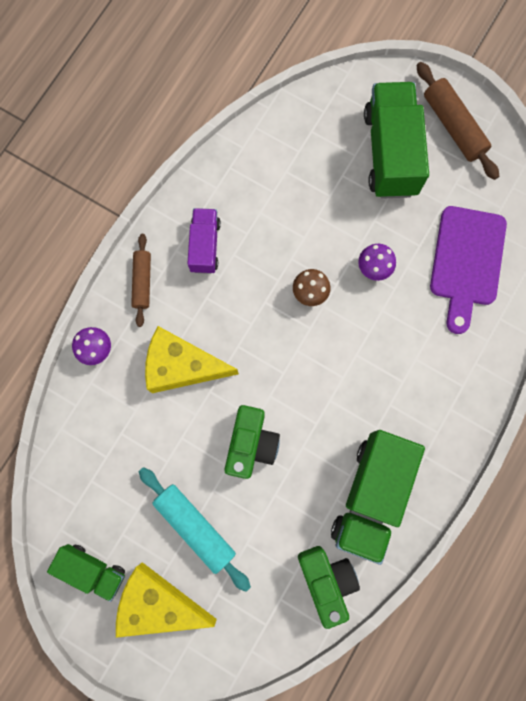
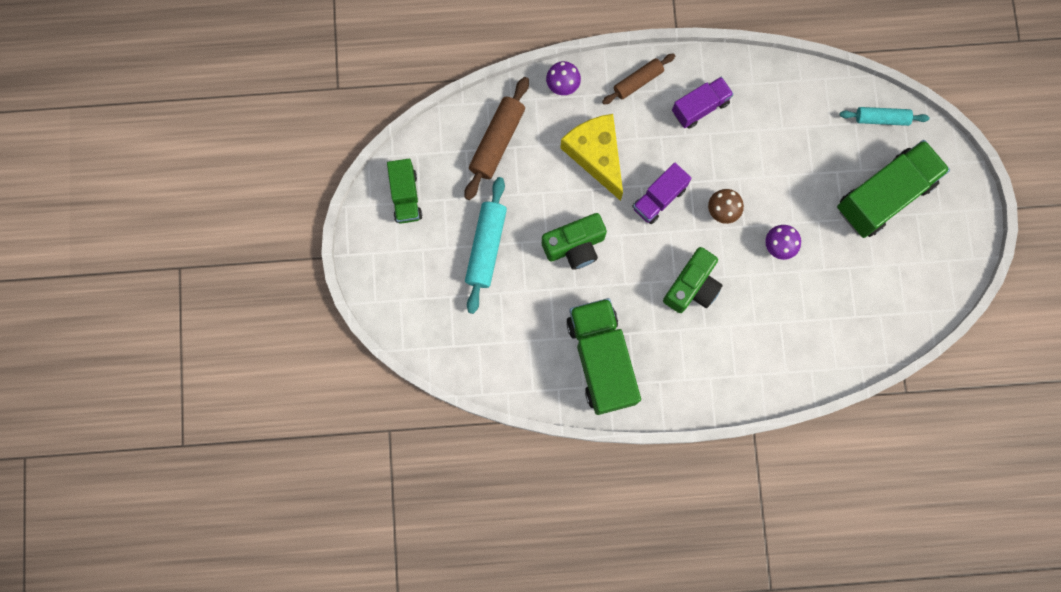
camera: 55 degrees right, 0 degrees up
(158, 602) = (415, 258): yellow cheese -> none
(260, 339) = (659, 198): none -> purple truck
(323, 108) = (881, 118): none -> turquoise rolling pin
(326, 580) = (515, 368): green camera -> green camera (692, 286)
(371, 494) = (601, 360): green truck -> green truck turned 90 degrees clockwise
(453, 126) = (946, 231): brown rolling pin -> brown rolling pin (497, 142)
(466, 262) = (838, 314): purple cutting board -> none

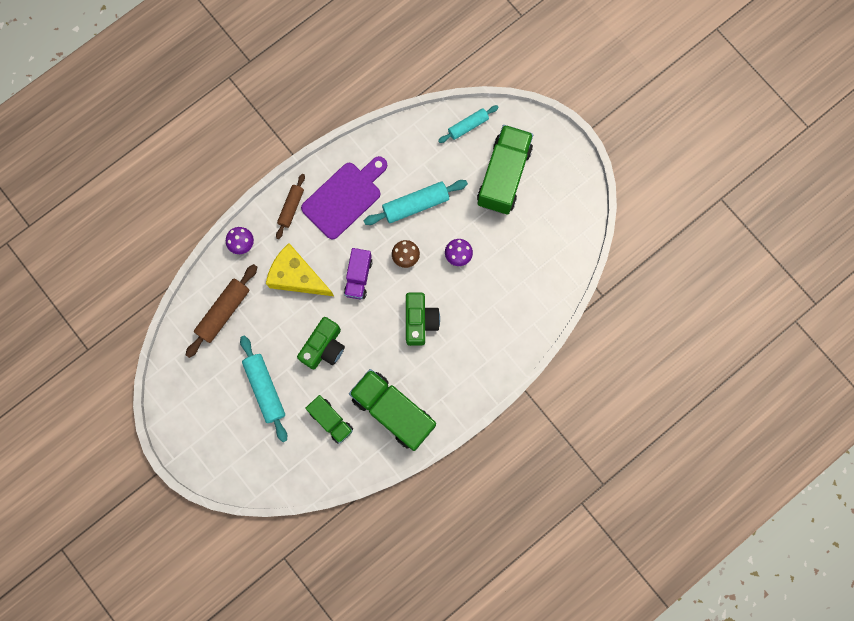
camera: 35 degrees left, 0 degrees up
(405, 196) = (186, 392): green truck -> green truck (331, 420)
(497, 142) = (224, 312): brown rolling pin -> brown rolling pin turned 45 degrees clockwise
(700, 107) = (344, 197): purple truck -> purple cutting board
(770, 164) = (415, 205): none -> turquoise rolling pin

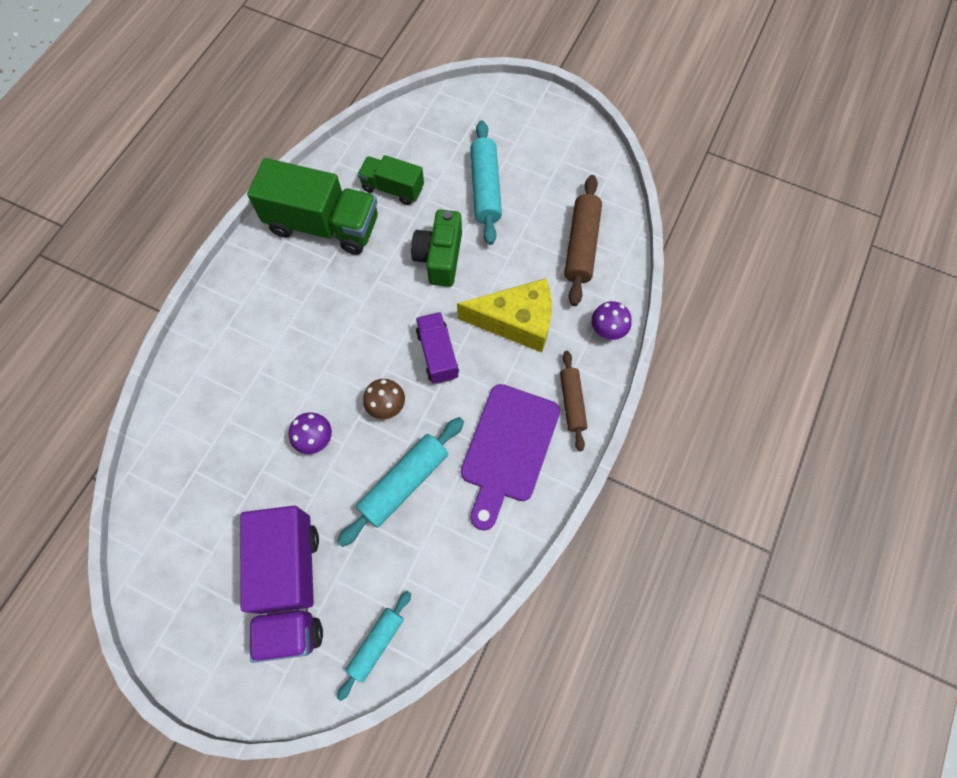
camera: 155 degrees right, 10 degrees down
(265, 389) = (485, 188): turquoise rolling pin -> turquoise rolling pin turned 45 degrees clockwise
(420, 321) = (333, 335): green camera -> none
(503, 176) = (290, 586): green truck -> purple truck

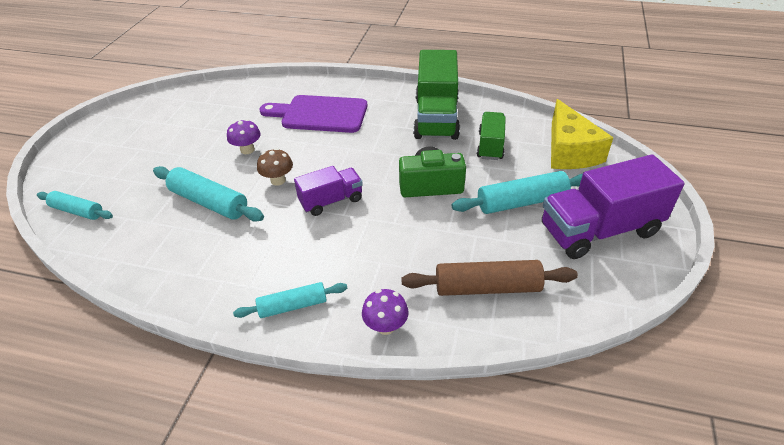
camera: 80 degrees right, 25 degrees down
(290, 586) = (133, 161): purple truck -> purple truck (599, 230)
(508, 448) = (240, 263): purple cutting board -> purple cutting board (320, 114)
(516, 322) = (377, 248): yellow cheese -> yellow cheese (569, 151)
(572, 402) = (293, 306): brown rolling pin -> turquoise rolling pin

